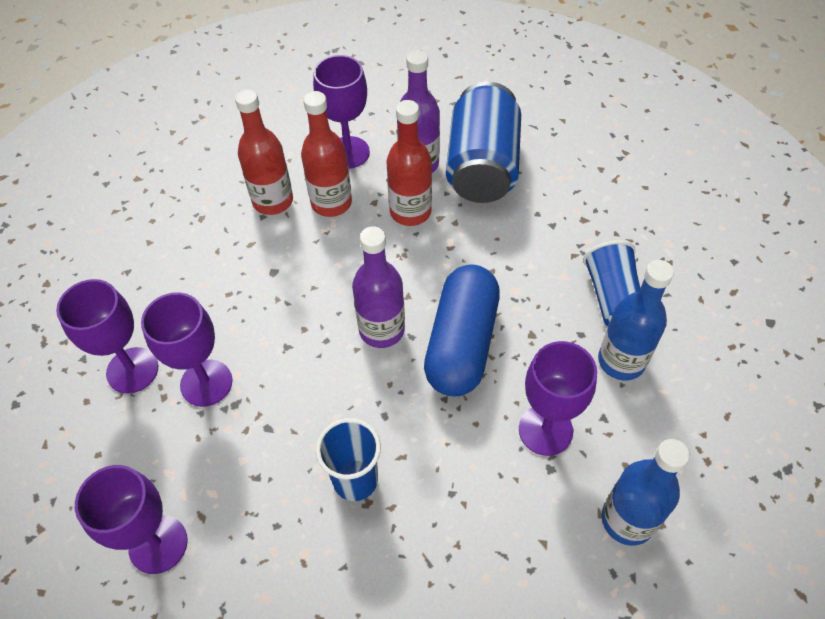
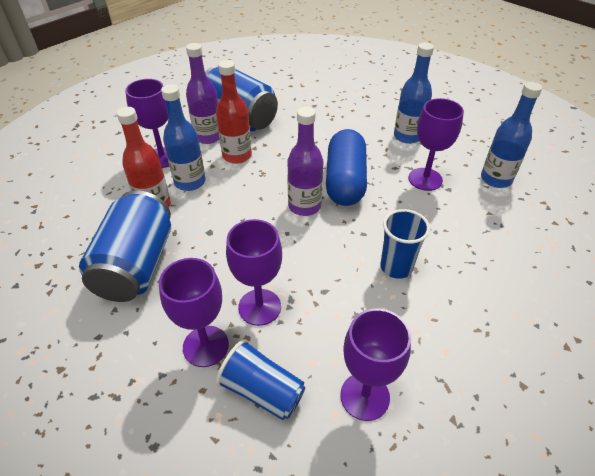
camera: 55 degrees left, 10 degrees down
(187, 247) = (136, 265): none -> blue can
(331, 203) = (190, 182): red bottle -> blue bottle
(461, 343) = (345, 181): blue capsule -> blue capsule turned 45 degrees clockwise
(612, 297) = (369, 120): blue cup -> blue cup (262, 391)

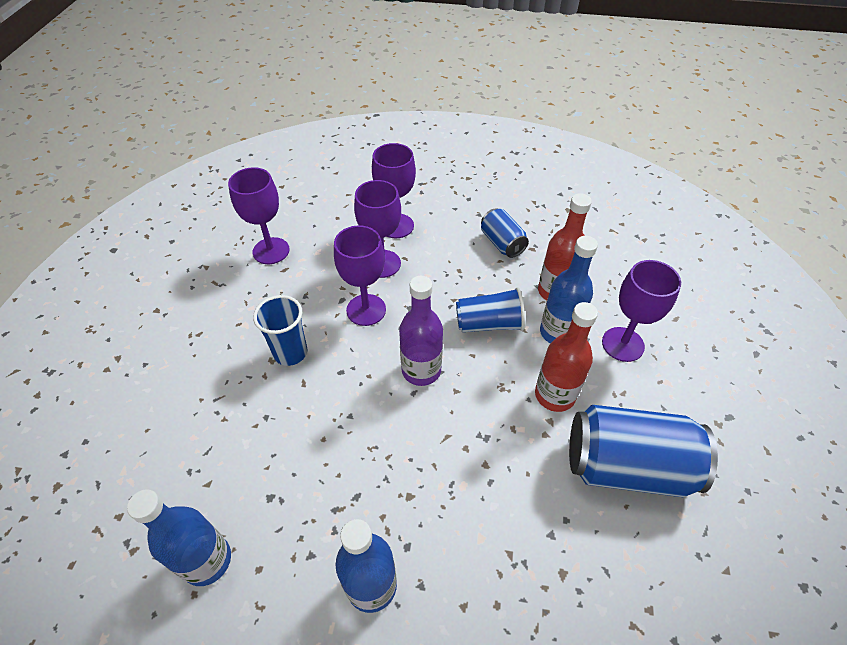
camera: 145 degrees right, 5 degrees up
(136, 265) = (502, 243): blue can -> blue can, size x0.54
(208, 137) = (619, 404): purple bottle -> none
(262, 391) = (339, 223): blue cup -> blue cup (489, 324)
(345, 181) = (404, 432): blue capsule -> none
(425, 179) = (307, 497): purple goblet -> purple goblet (366, 310)

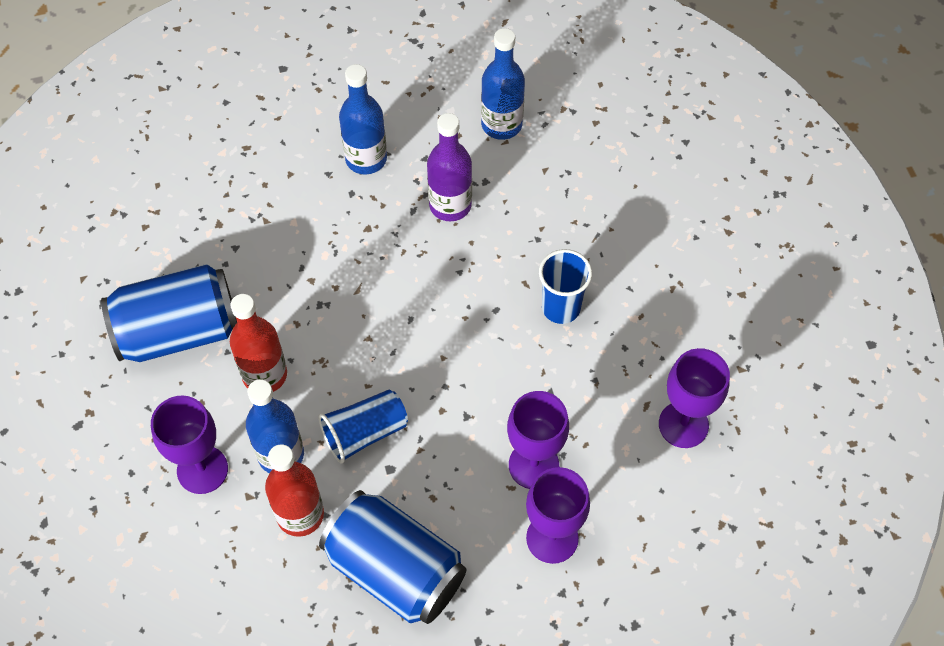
camera: 155 degrees right, 10 degrees up
(366, 310) = (514, 391): purple goblet -> none
(421, 370) = (414, 345): purple bottle -> purple bottle (450, 205)
(502, 243) = (395, 570): blue can -> blue can, size x1.87

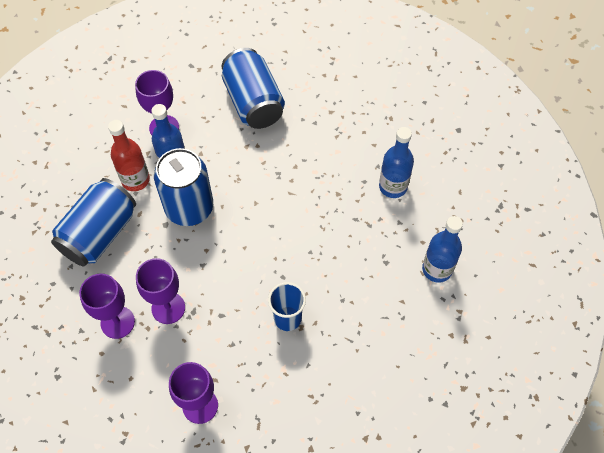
camera: 85 degrees right, 0 degrees up
(264, 375) = (226, 150): red bottle -> none
(364, 433) = (189, 208): blue cup -> blue can
(450, 205) = (363, 241): purple bottle -> none

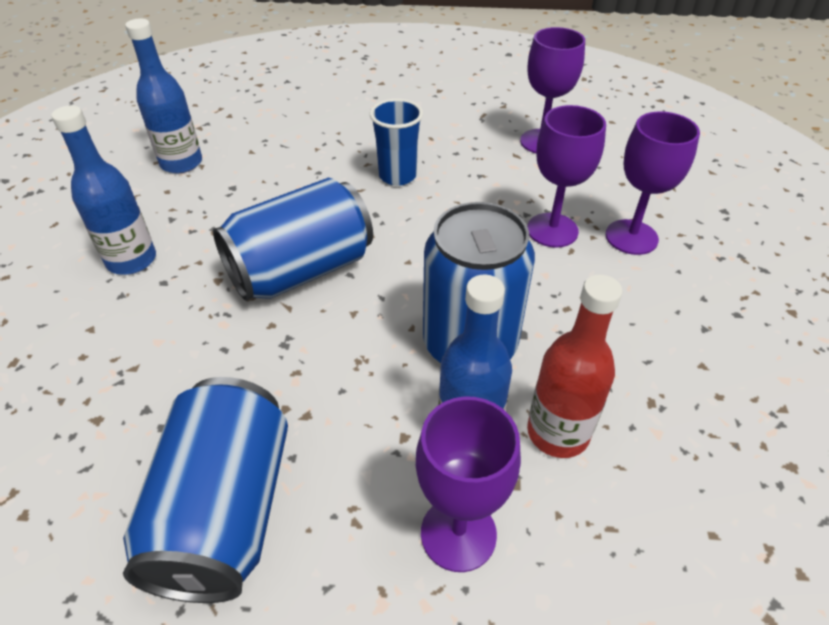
camera: 155 degrees left, 15 degrees down
(99, 234) = (647, 359): blue can -> blue can (301, 270)

